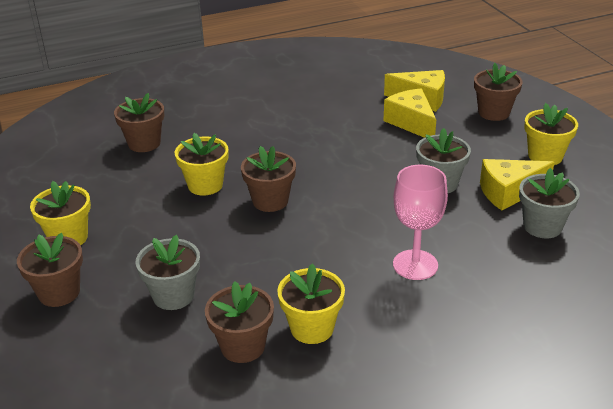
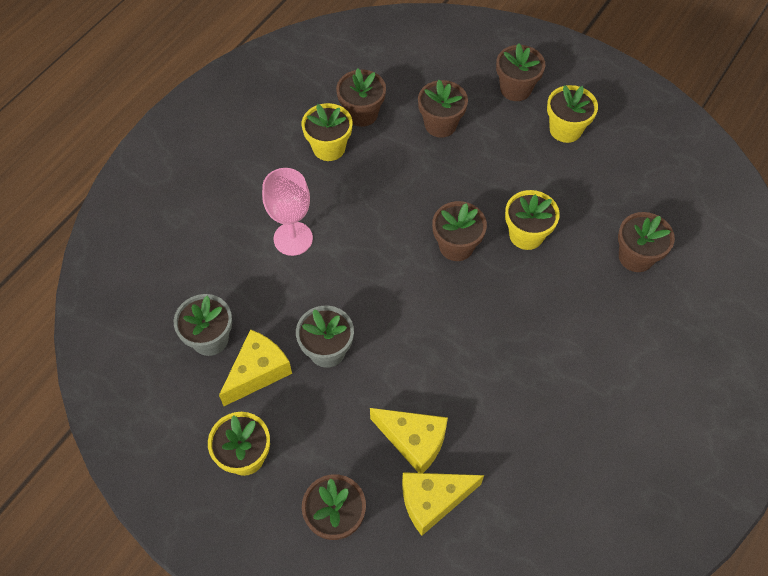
camera: 145 degrees right, 25 degrees up
(173, 295) = (440, 124): grey flower pot -> brown flower pot

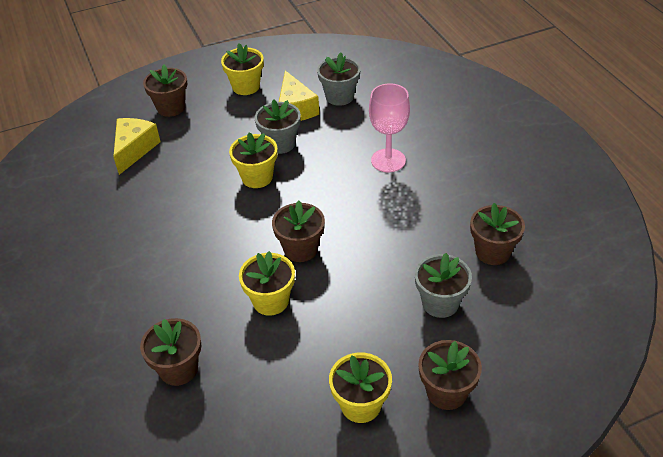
camera: 125 degrees right, 15 degrees down
(329, 148) = (466, 214): yellow flower pot -> yellow flower pot (257, 177)
(414, 441) = (178, 157): yellow cheese -> none
(440, 124) = (440, 303): brown flower pot -> grey flower pot

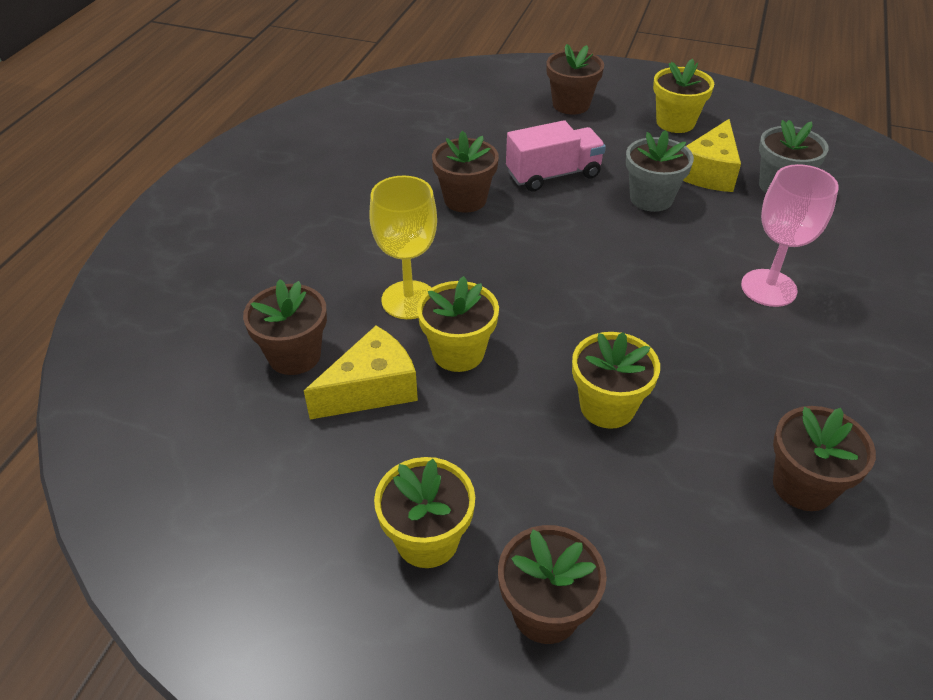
camera: 40 degrees right, 0 degrees up
(134, 149) = (491, 125): yellow cheese -> yellow cheese (372, 389)
(209, 161) = (553, 175): none -> pink truck
(209, 291) = (409, 300): none -> yellow goblet
(257, 177) = (586, 218): yellow flower pot -> yellow flower pot (607, 407)
(300, 249) = (552, 320): brown flower pot -> brown flower pot (465, 199)
(440, 303) = (657, 497): grey flower pot -> none

